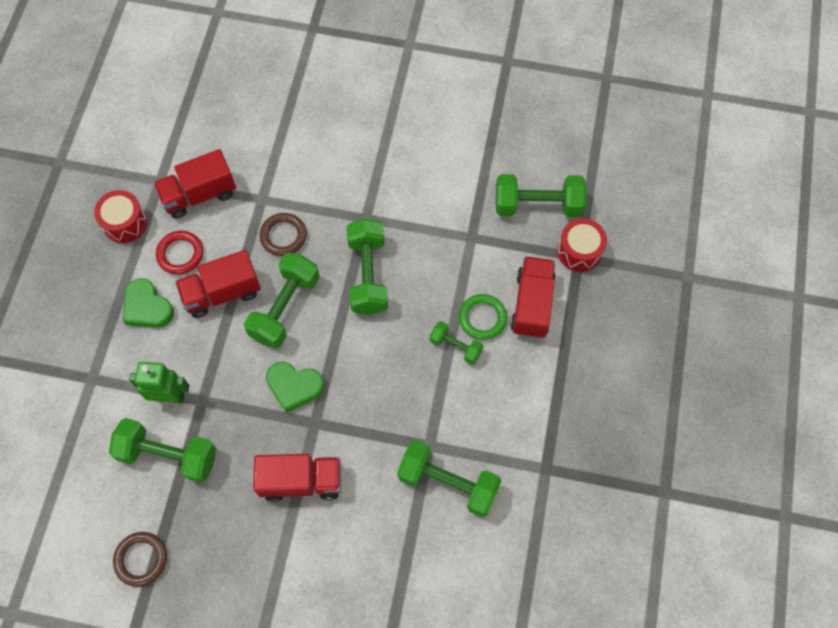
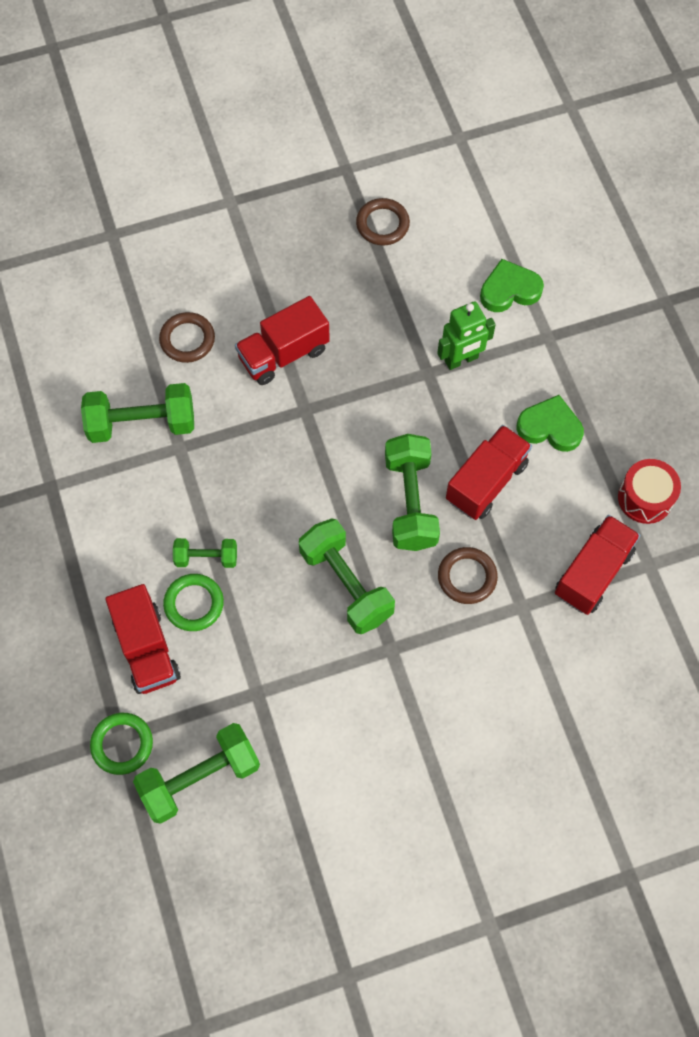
camera: 150 degrees right, 0 degrees up
(168, 455) = (422, 312): green dumbbell -> none
(180, 254) = (560, 497): red ring -> none
(294, 386) = (347, 431): green heart -> green heart (509, 290)
(371, 540) = (187, 339): none -> brown ring
(579, 251) = (122, 744): red drum -> green ring

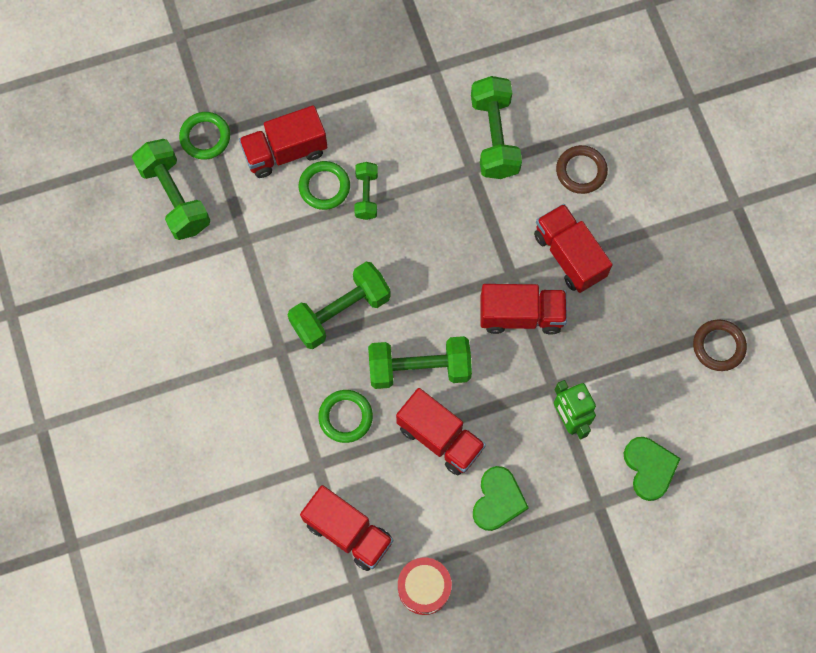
camera: 90 degrees right, 5 degrees up
(350, 401) = (521, 315): none -> red truck
(467, 577) = (345, 417): brown ring -> green ring

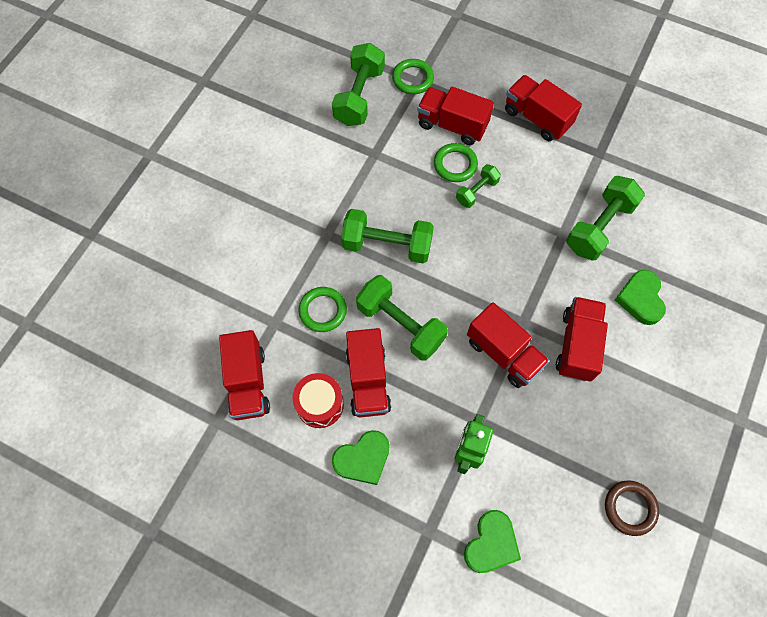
camera: 45 degrees right, 5 degrees down
(351, 80) = (537, 118): none -> red truck
(424, 588) = (255, 467): red drum -> red drum (320, 404)
(581, 171) = (640, 299): brown ring -> green heart

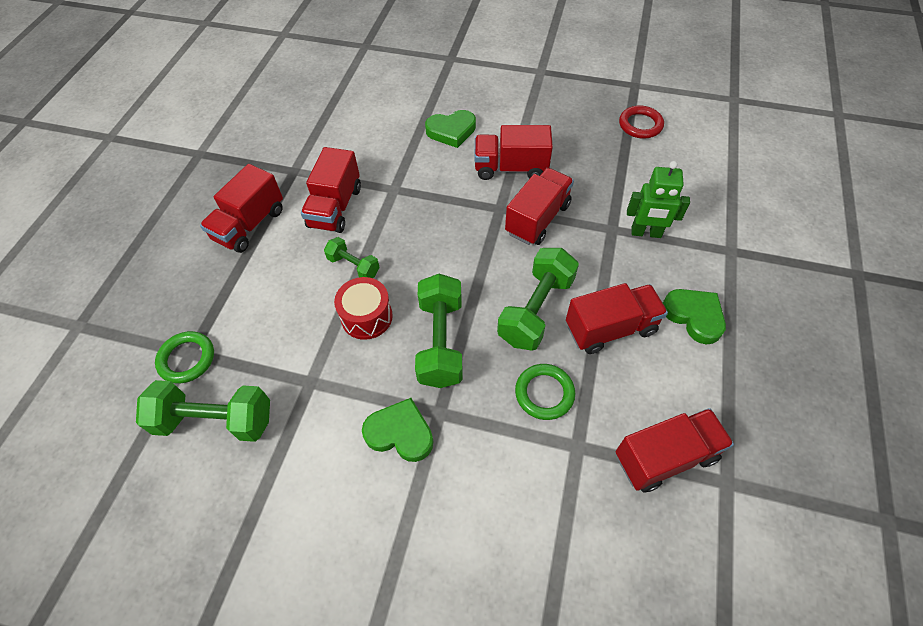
camera: 100 degrees left, 10 degrees down
(320, 404) = (656, 370): red drum -> red drum (366, 317)
(452, 125) = (262, 303): red truck -> red truck (335, 207)
(455, 164) = (319, 291): green ring -> none
(491, 544) = (716, 205): green heart -> green heart (400, 433)
(599, 227) = (381, 163): green dumbbell -> none
(630, 508) = (640, 125): brown ring -> red ring

